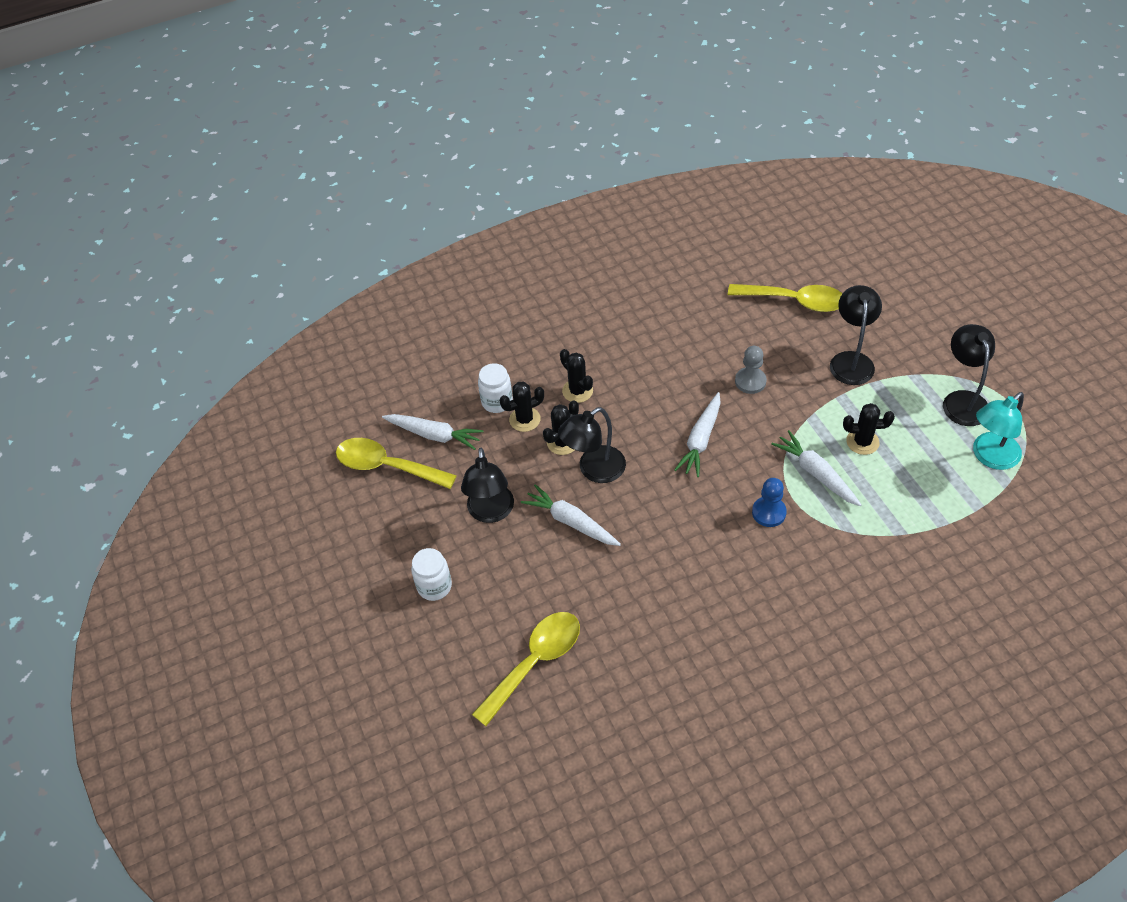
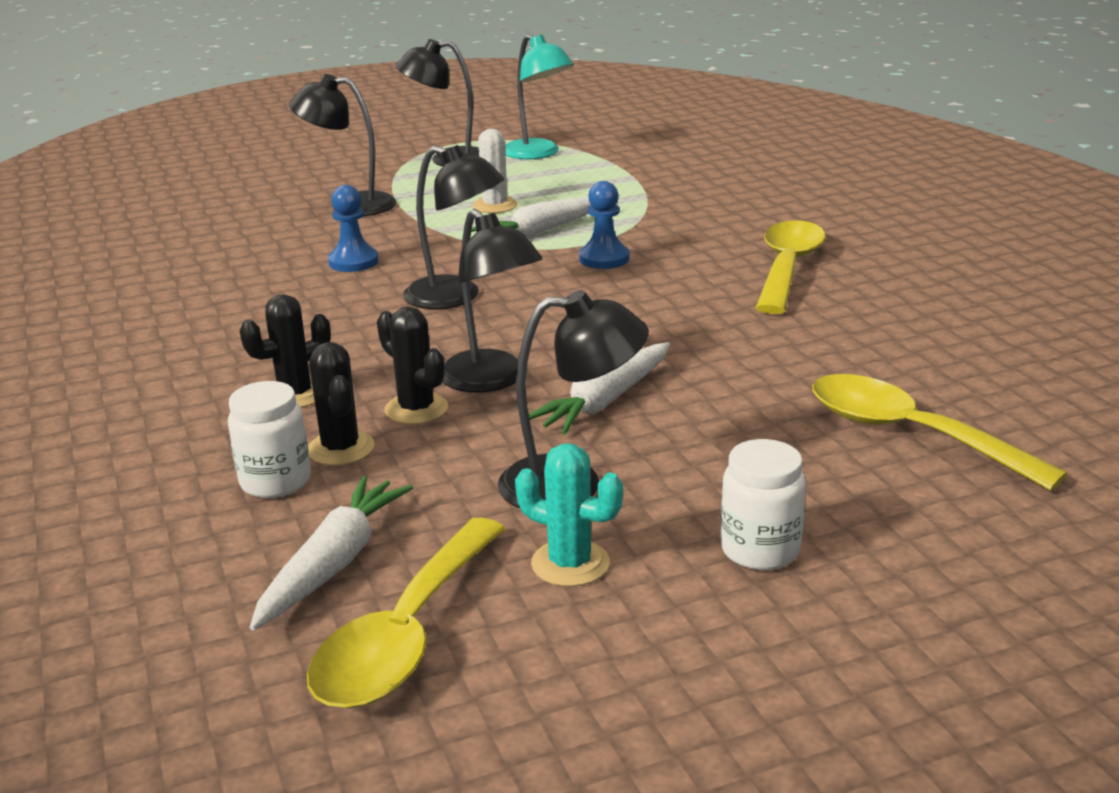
camera: 90 degrees left, 25 degrees down
(429, 516) = (570, 563): none -> turquoise cactus
(700, 440) = (456, 297): white carrot -> black lamp
(750, 381) = (353, 262): grey pawn -> blue pawn
(794, 301) = (212, 231): yellow spoon -> yellow spoon (787, 268)
(862, 442) = (495, 206): black cactus -> white cactus

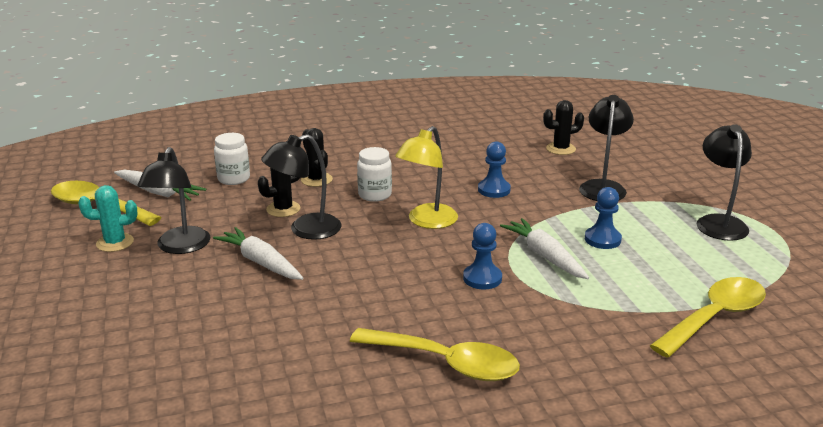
camera: 95 degrees right, 0 degrees up
(341, 448) = (254, 192): black cactus -> black cactus (561, 149)
(456, 297) = (427, 221): black lamp -> yellow lamp
(495, 206) = (602, 239): white cactus -> blue pawn
(538, 154) = (747, 264): turquoise lamp -> none
(570, 563) = (115, 243): turquoise cactus -> turquoise cactus turned 45 degrees clockwise
(760, 550) = (83, 293): white jar -> white jar (375, 195)
(911, 434) = (153, 366): yellow spoon -> yellow spoon (714, 317)

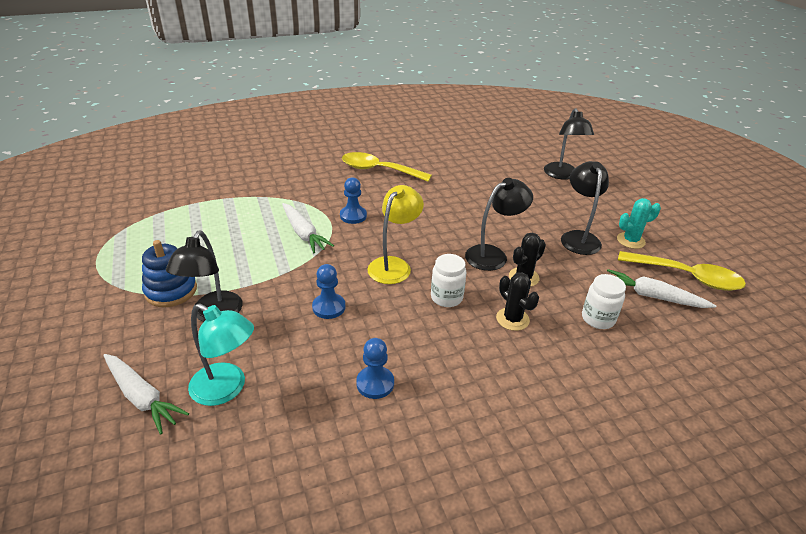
camera: 175 degrees right, 10 degrees up
(260, 262) = (511, 226): white carrot -> white carrot (142, 397)
(561, 149) = (226, 389): black cactus -> turquoise lamp
(602, 239) = (251, 249): blue pawn -> blue pawn (375, 383)
(661, 204) = (171, 291): none -> blue stacking toy
(714, 317) = (213, 193): yellow spoon -> none
(719, 222) = (136, 268): black lamp -> black lamp (562, 175)

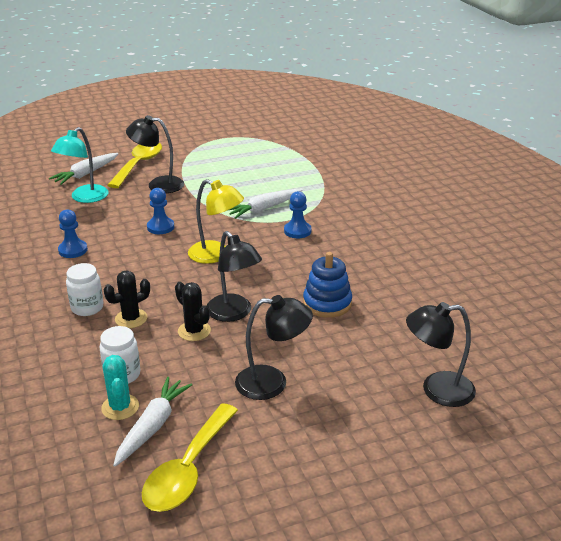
camera: 90 degrees right, 5 degrees down
(171, 291) = (186, 167): blue stacking toy -> blue stacking toy (327, 303)
(379, 170) = (396, 242): yellow spoon -> yellow spoon (138, 165)
(446, 297) = (166, 283): white jar -> white jar (87, 308)
(630, 240) = (269, 431): turquoise cactus -> turquoise cactus (120, 407)

